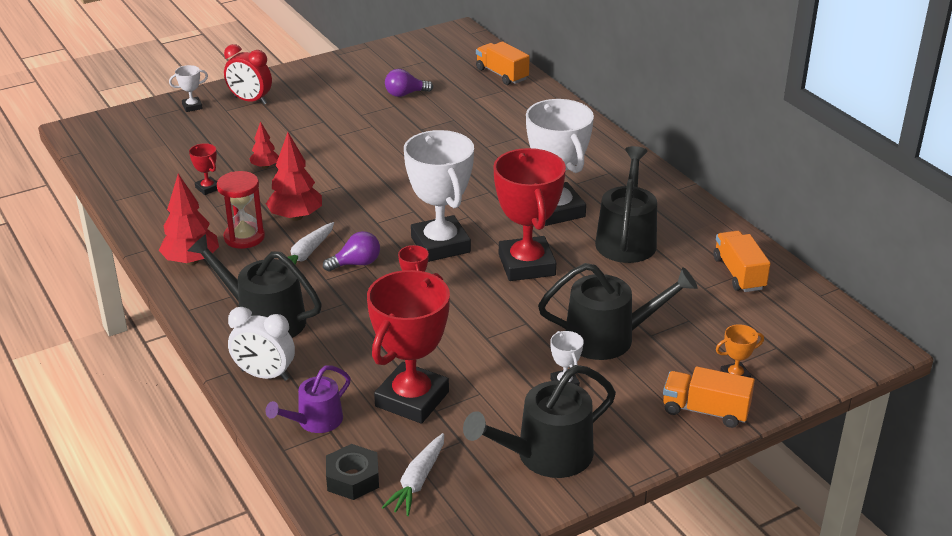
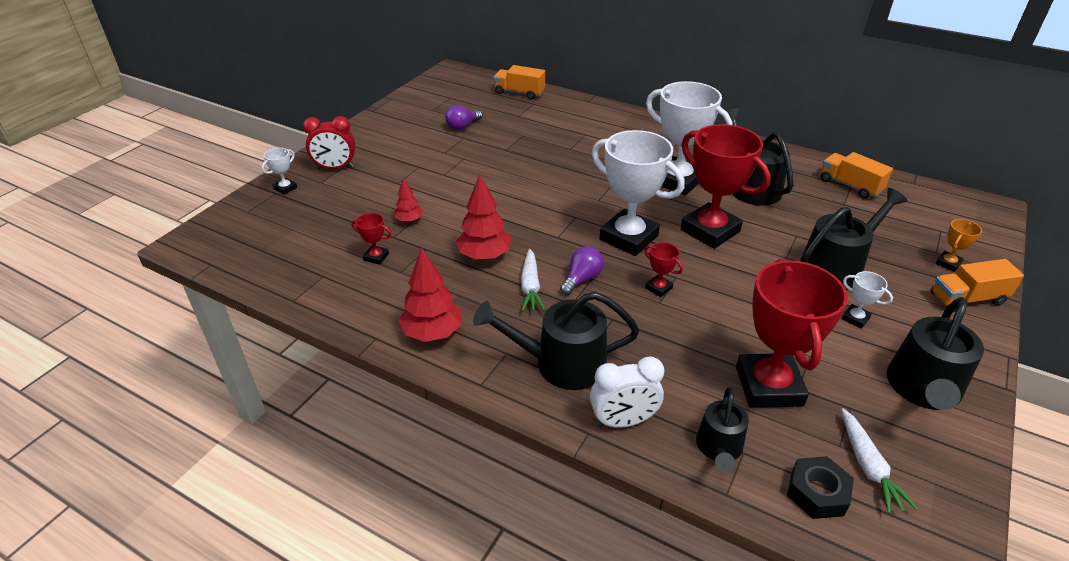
camera: 30 degrees left, 5 degrees up
(244, 237) = (458, 291): red hourglass -> none
(315, 421) = (719, 448): purple watering can -> black watering can

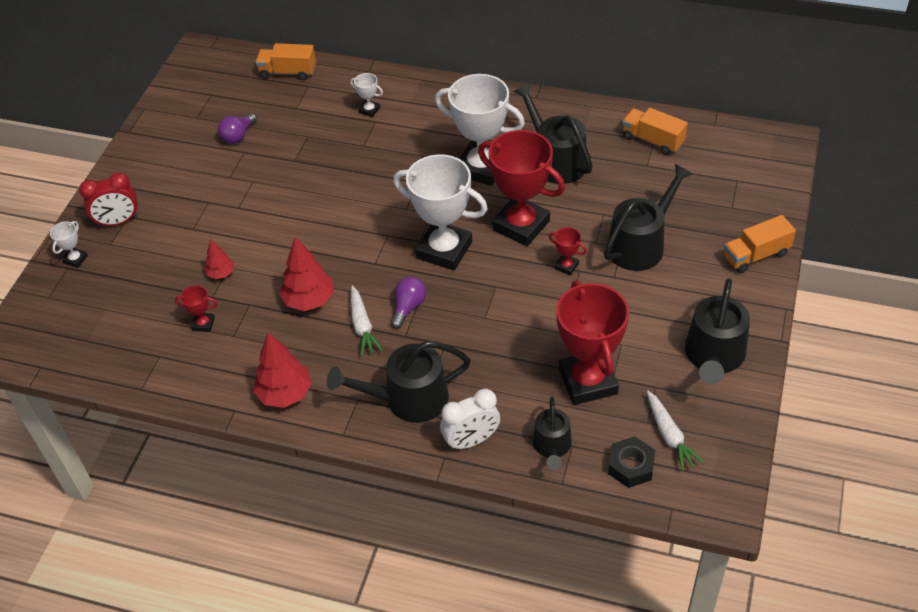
camera: 10 degrees left, 10 degrees up
(658, 288) = (481, 302): red trophy -> red trophy (566, 266)
(855, 318) = (658, 297): white trophy -> white trophy (369, 110)
(948, 263) = (741, 219): orange trophy -> none

